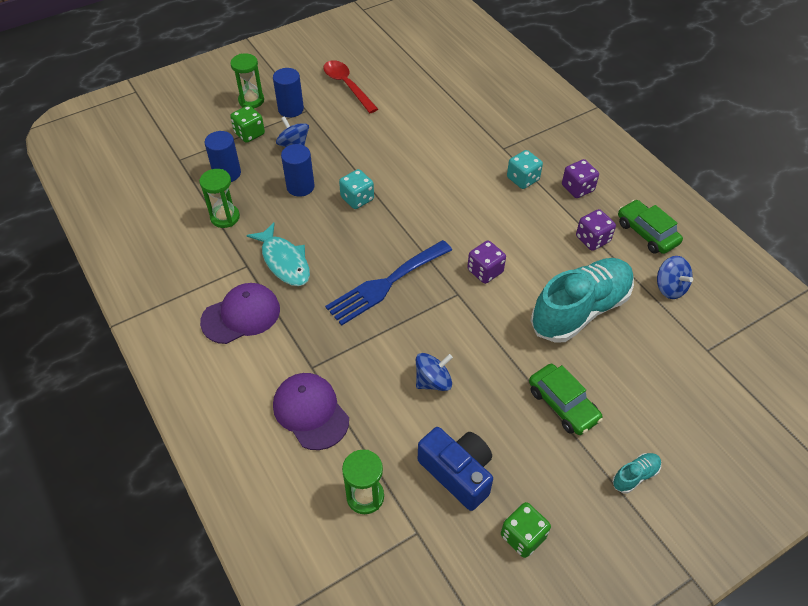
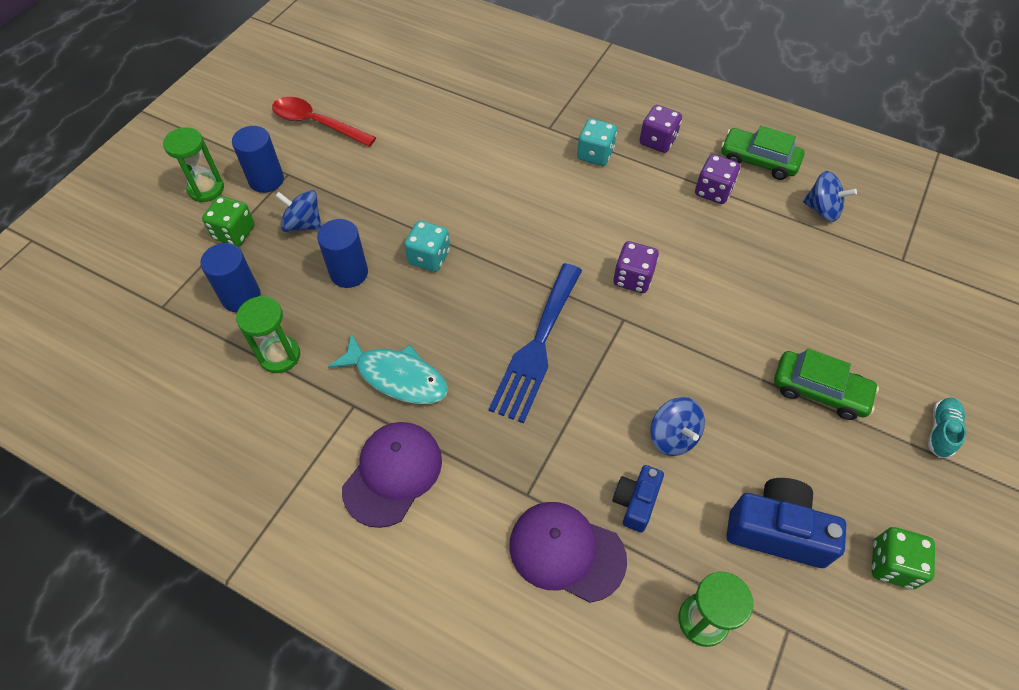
camera: 30 degrees left, 5 degrees up
(377, 407) = (635, 502): none -> blue camera
(433, 381) = (673, 436): blue spinning top -> blue spinning top turned 120 degrees clockwise
(580, 310) = (758, 276): turquoise shoe -> none

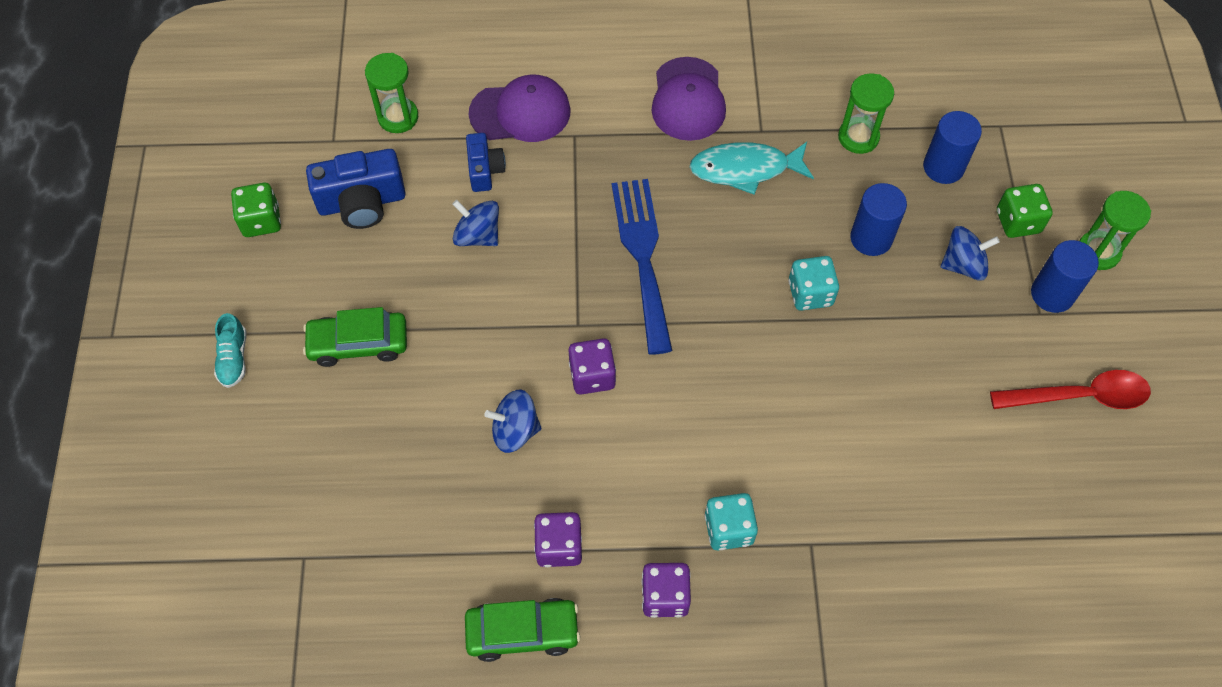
camera: 150 degrees right, 5 degrees up
(822, 210) = (417, 587): blue spinning top -> blue spinning top (515, 430)

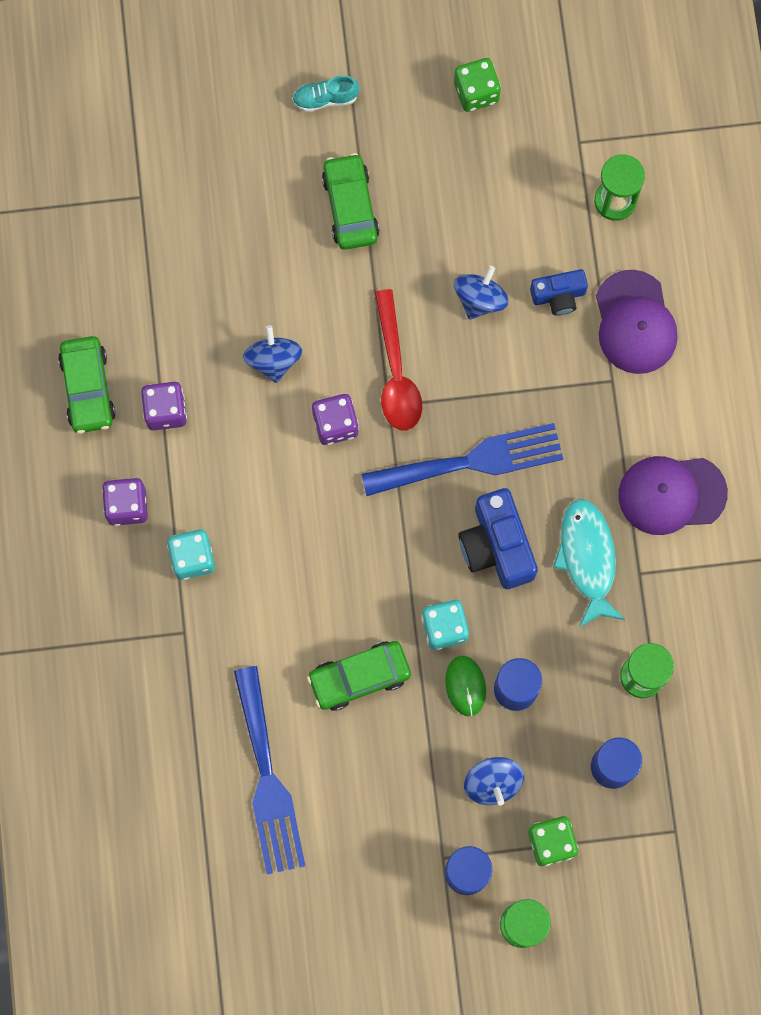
camera: 85 degrees right, 15 degrees up
(362, 202) = (507, 183): blue camera -> blue camera (497, 546)
(860, 373) = (359, 677): none -> green car
(868, 280) = (465, 686): none -> green mouse
(969, 469) = (267, 779): none -> blue fork
(1080, 396) = (353, 891): red spoon -> red spoon (396, 373)

